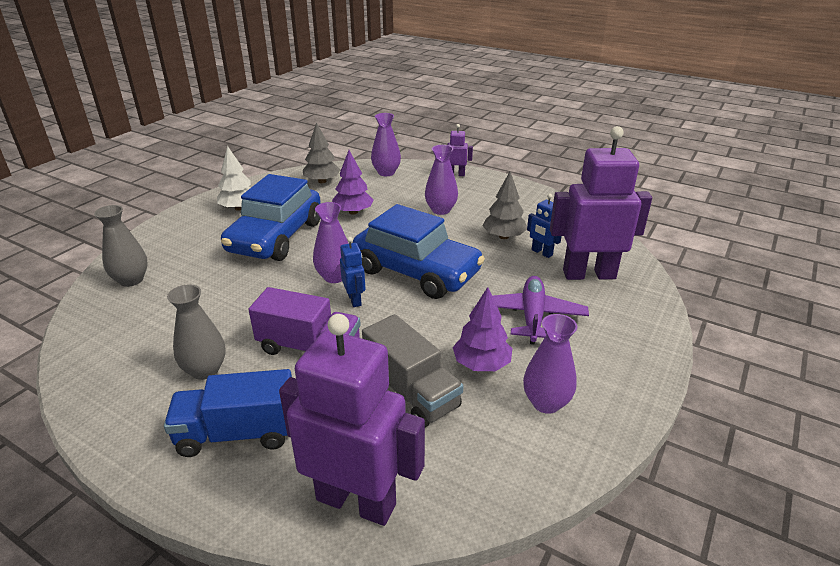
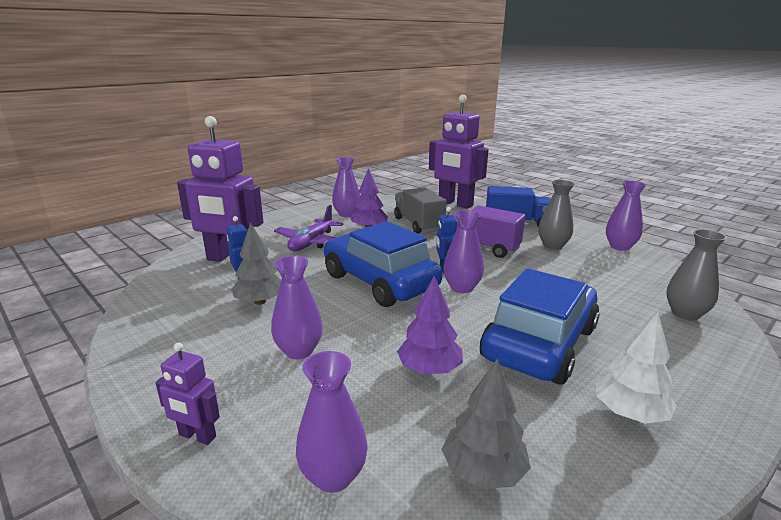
camera: 165 degrees left, 10 degrees down
(101, 387) = (620, 247): none -> purple vase

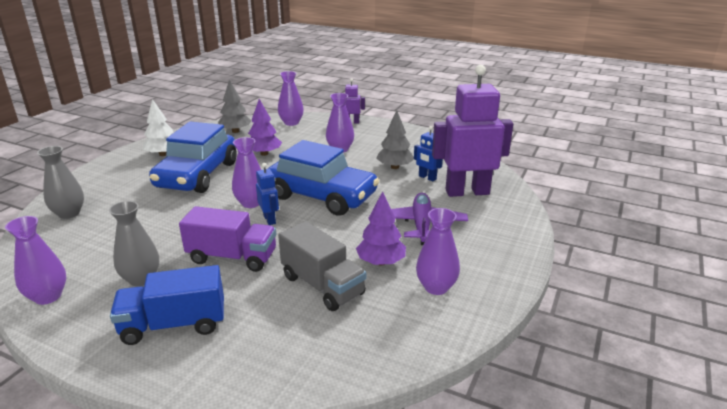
camera: 160 degrees right, 5 degrees up
(455, 204) = (280, 368): purple robot -> none

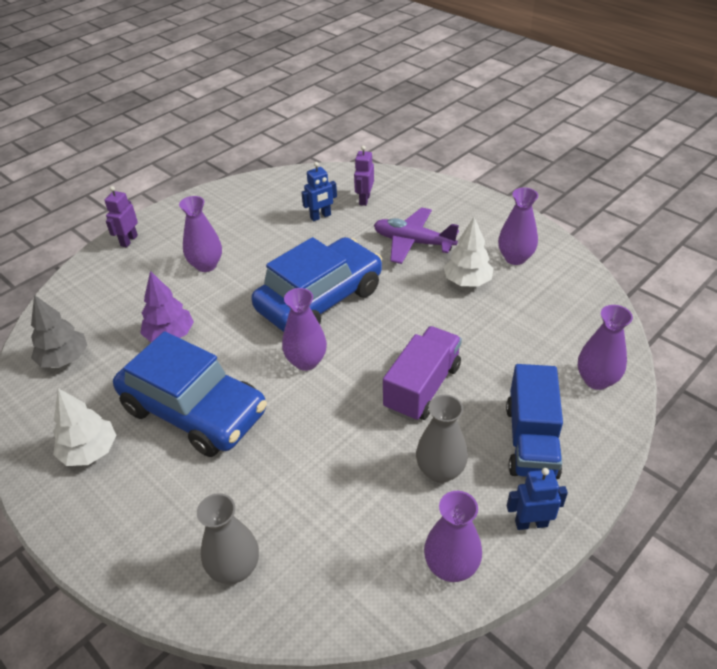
camera: 70 degrees left, 15 degrees up
(269, 219) = (354, 349): blue robot -> blue robot (531, 523)
(291, 123) = (82, 296): purple vase -> purple vase (596, 380)
(322, 285) = (493, 326): grey truck -> none
(381, 262) = (467, 281): purple tree -> white tree
(394, 167) = (282, 233): grey tree -> none
(467, 192) = (364, 200): purple robot -> purple robot, size x0.45

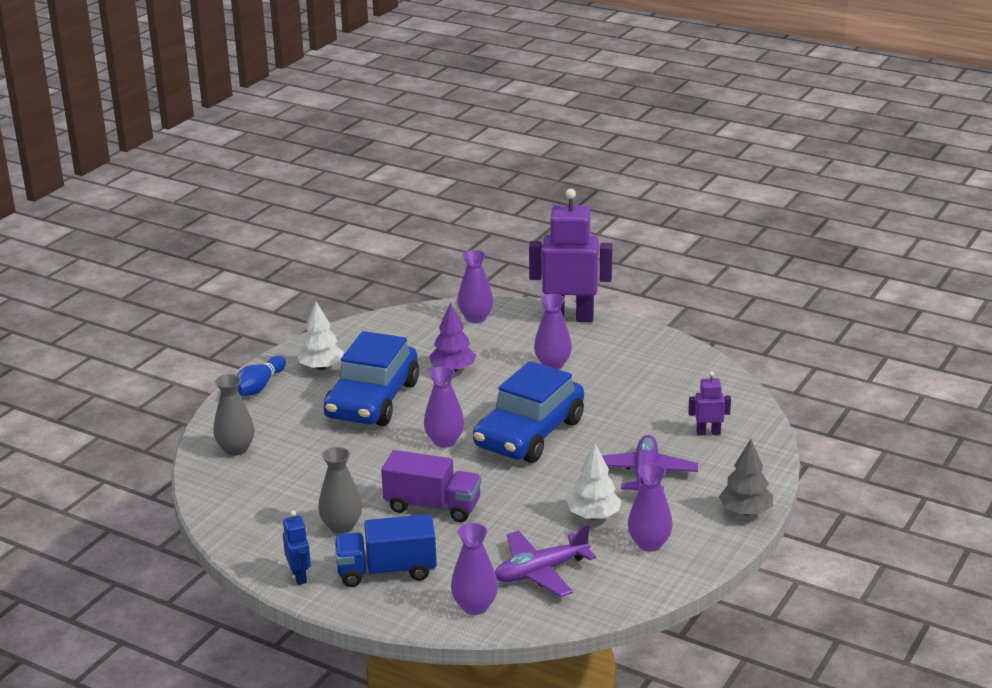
camera: 75 degrees right, 15 degrees down
(64, 359) = (409, 330): grey tree -> grey tree (745, 512)
(95, 526) = (258, 387): none -> blue bowling pin
(129, 241) = (570, 317): purple robot -> purple robot, size x2.22
(320, 216) = (662, 411): blue robot -> none
(320, 299) = (529, 434): blue car -> blue car turned 90 degrees clockwise
(451, 566) = (253, 541): purple vase -> purple vase (475, 318)
(546, 327) = (541, 572): none -> purple plane

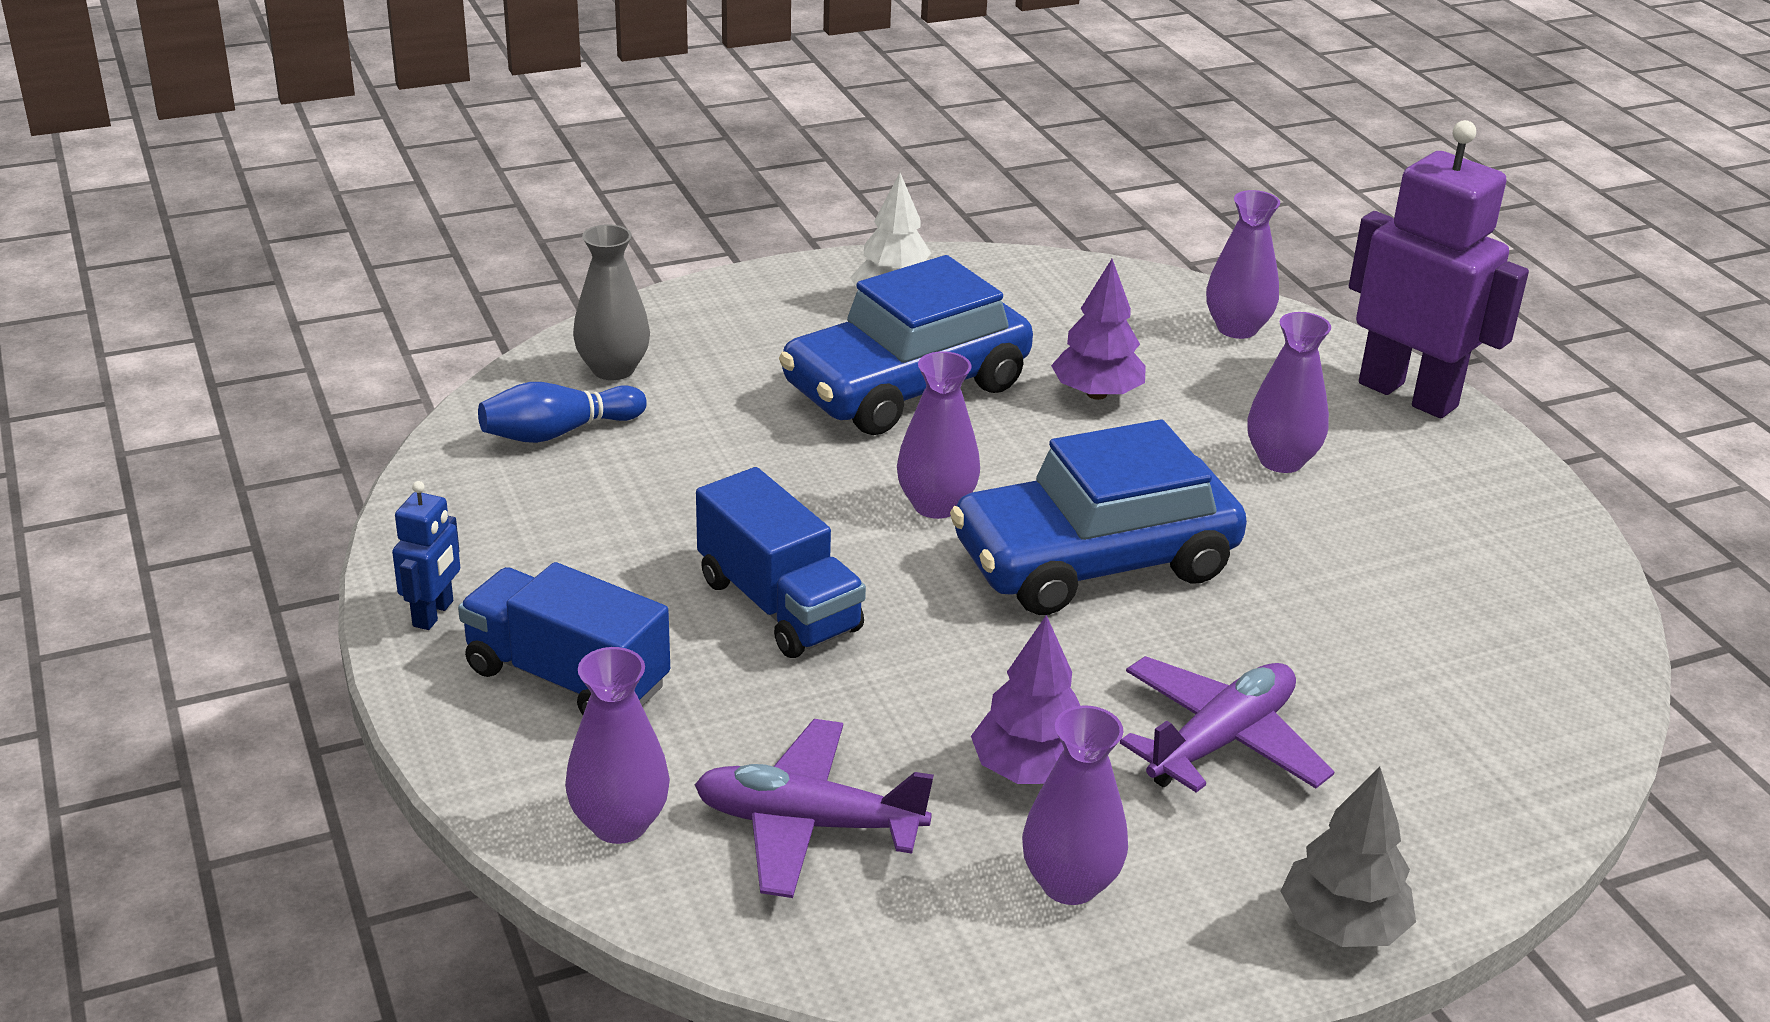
camera: 35 degrees right, 5 degrees up
(258, 387) = (765, 293): blue bowling pin -> blue bowling pin (558, 432)
(341, 526) = (600, 565): grey vase -> none
(432, 506) = (778, 605): purple truck -> blue truck
(594, 516) = (1030, 770): white tree -> purple tree
(708, 432) = (1442, 723): purple robot -> none

